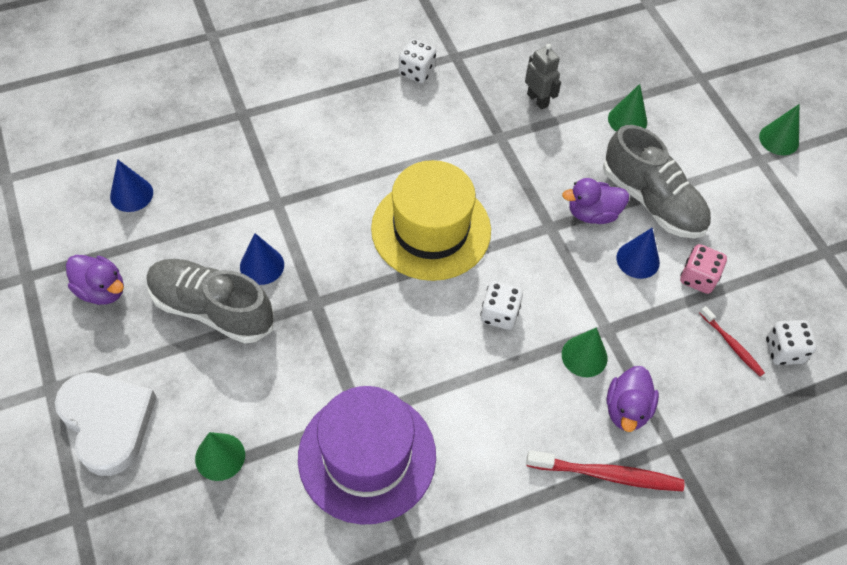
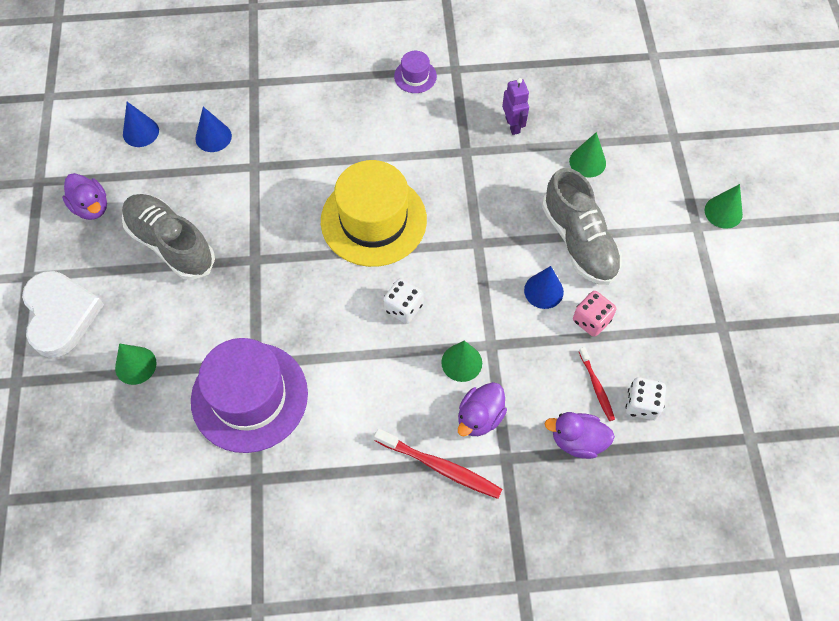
camera: 20 degrees right, 5 degrees up
(262, 265) = (223, 217): blue cone -> blue cone (213, 137)
(416, 72) = (415, 76): white dice -> purple hat
(537, 100) = (513, 125): grey robot -> purple robot
(592, 214) = (520, 240): purple duck -> purple duck (577, 441)

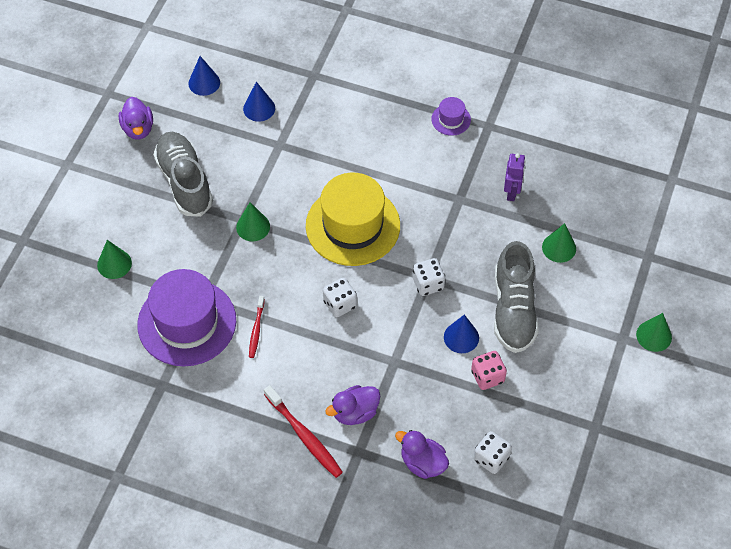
camera: 25 degrees right, 5 degrees down
(60, 315) = (77, 203): white heart -> none
(461, 362) = (363, 365): green cone -> green cone (253, 227)
(481, 249) = (428, 284): none -> white dice
(596, 387) = (462, 429): red toothbrush -> red toothbrush (256, 330)

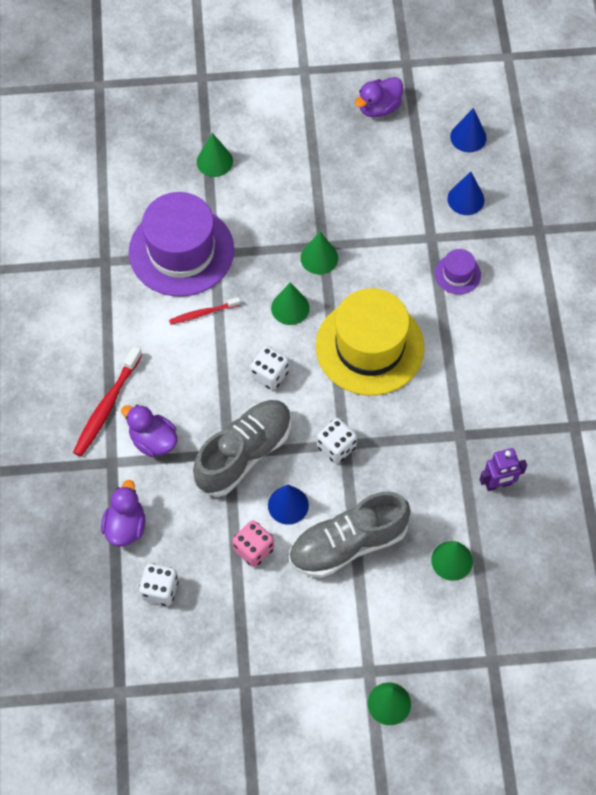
camera: 65 degrees right, 5 degrees up
(184, 182) = (339, 175): grey shoe -> grey shoe (244, 454)
(287, 265) = (290, 308): none -> green cone
(451, 119) = (560, 385): purple hat -> purple hat (457, 274)

